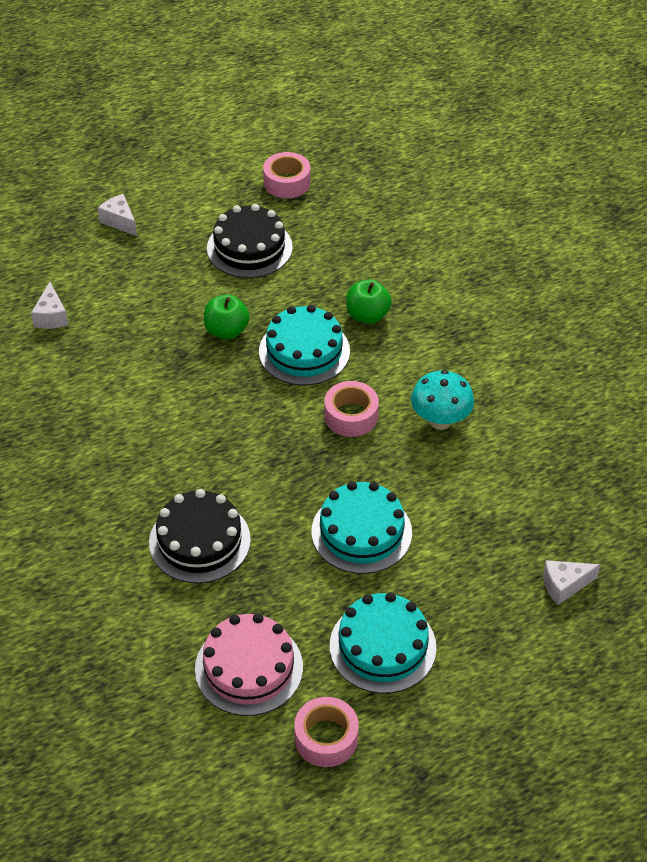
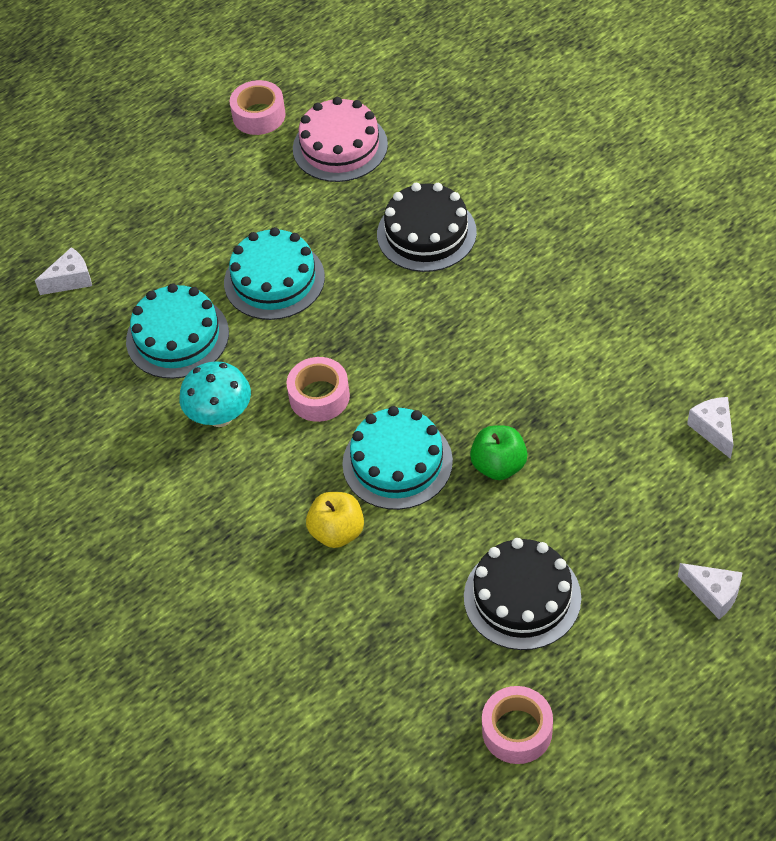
camera: 170 degrees right, 5 degrees up
(367, 315) = (337, 532): green apple -> yellow apple
(382, 646) = (229, 190): turquoise cake -> turquoise cake (177, 337)

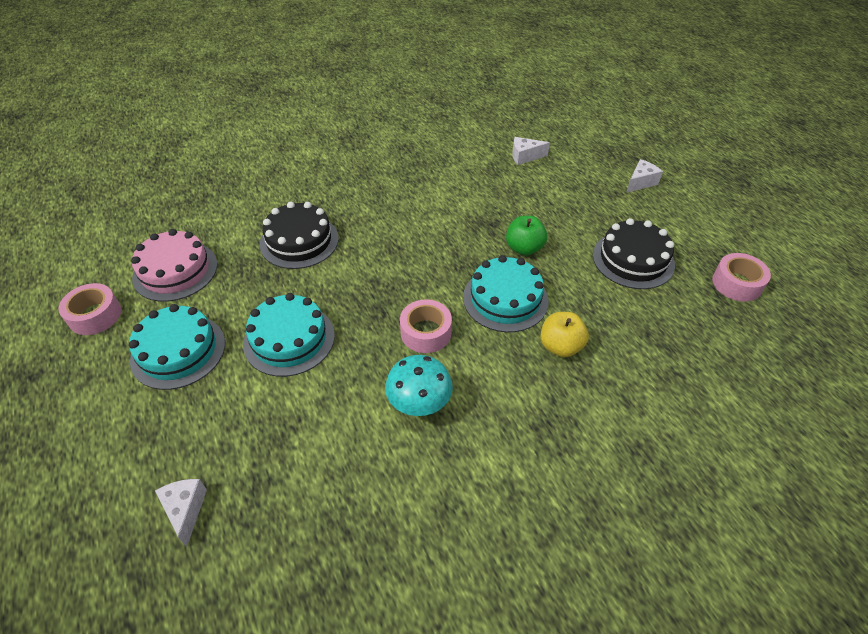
camera: 80 degrees left, 5 degrees down
(177, 337) = (313, 423): turquoise cake -> turquoise cake (178, 351)

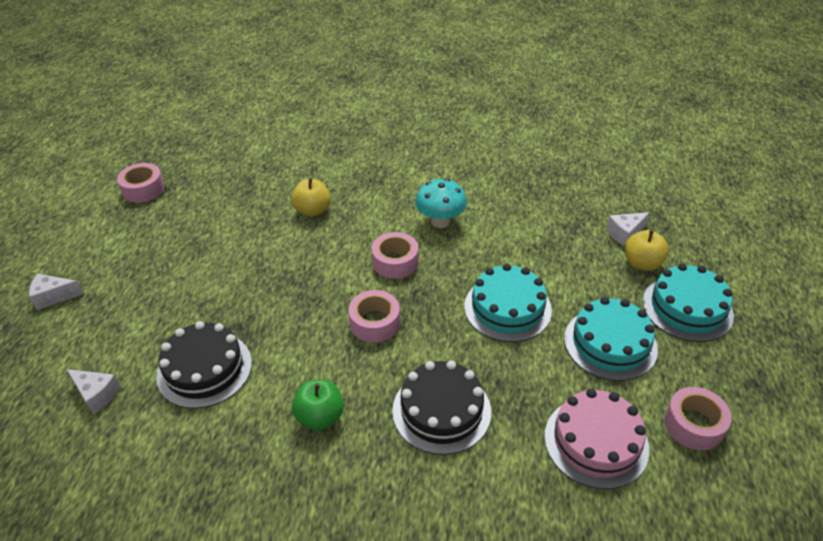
camera: 145 degrees left, 5 degrees down
(156, 469) = (642, 263): none -> yellow apple
(186, 510) = (625, 234): white cheese -> white cheese turned 45 degrees clockwise
(395, 273) = (375, 323): none -> pink tape
(505, 299) = (310, 256): turquoise cake -> turquoise cake (687, 308)
(524, 248) = (244, 289): green apple -> green apple (320, 417)
(633, 259) = (179, 237): black cake -> black cake (204, 369)

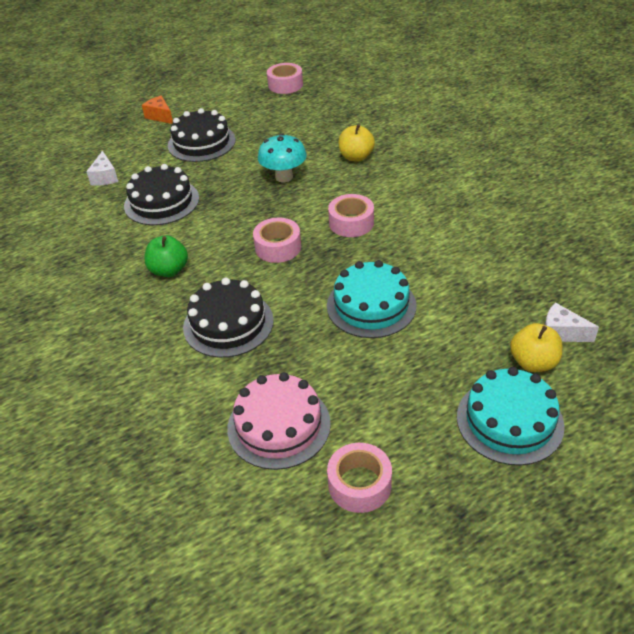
camera: 55 degrees right, 0 degrees up
(53, 297) = (160, 116): white cheese -> orange cheese
(148, 290) = (201, 142): none -> black cake
(440, 222) = (426, 220): turquoise mushroom -> turquoise mushroom (284, 177)
(610, 343) = (400, 386): turquoise cake -> none

